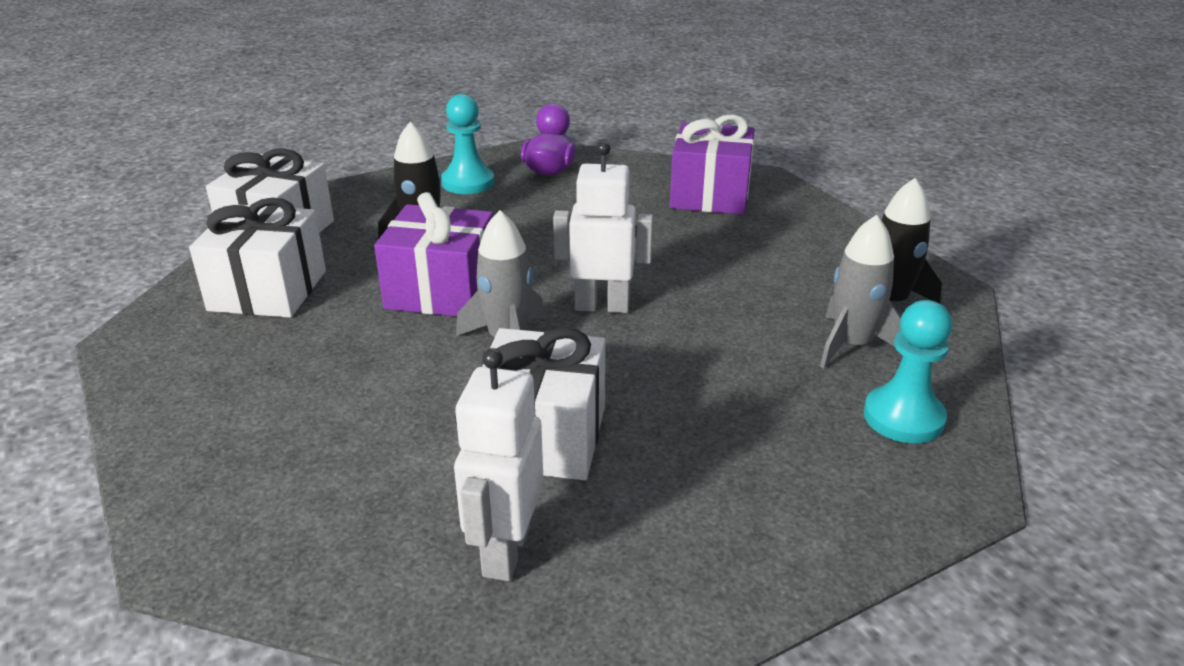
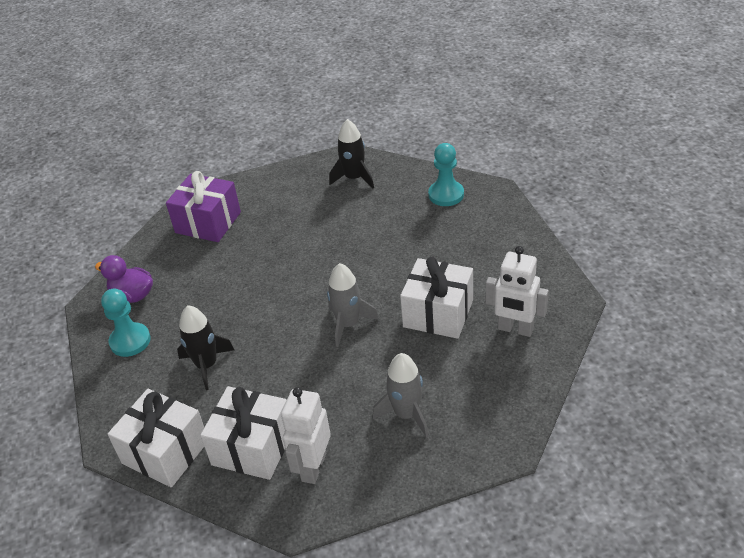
camera: 75 degrees left, 10 degrees up
(441, 291) = (284, 354): purple gift -> none
(602, 306) = (325, 283): white robot -> white robot (313, 467)
(852, 345) = (388, 198): grey rocket -> grey rocket (406, 414)

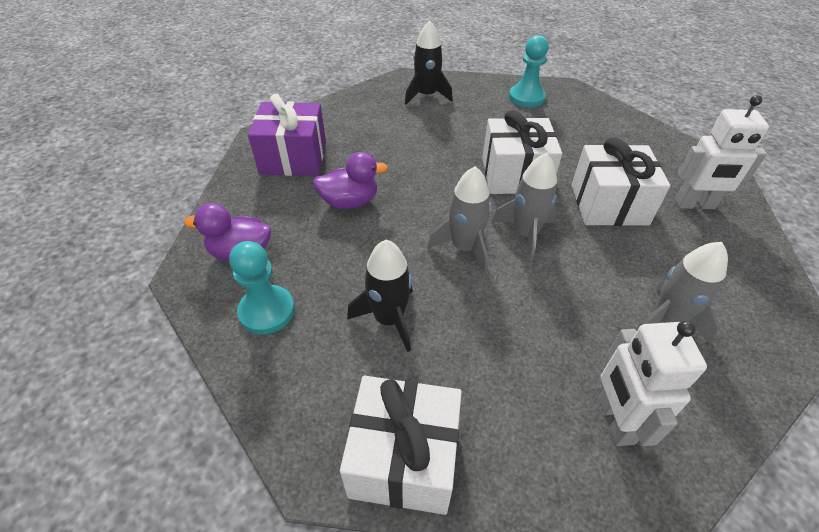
camera: 25 degrees left, 5 degrees up
(230, 269) = (350, 202): none -> purple duck
(253, 447) = (519, 415): white gift -> white gift (515, 175)
(293, 325) = (464, 247): none -> grey rocket

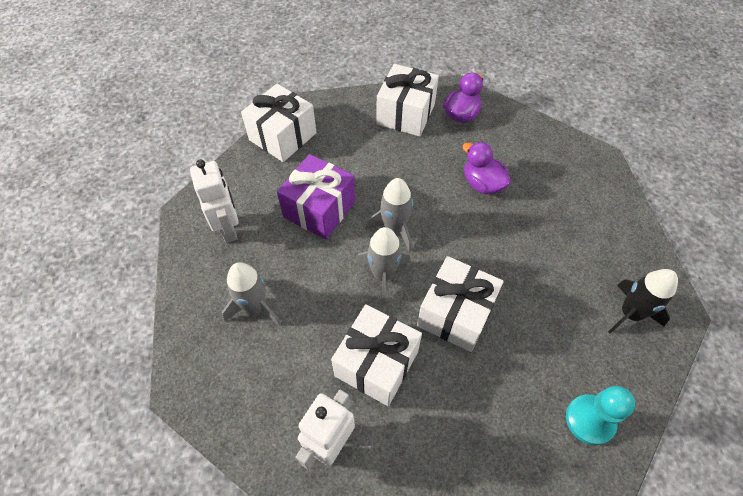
camera: 120 degrees right, 10 degrees up
(267, 311) = (406, 114): turquoise pawn -> white gift
(293, 158) = (557, 169): purple gift -> purple gift (319, 209)
(350, 202) = (482, 184): purple duck -> purple duck turned 120 degrees clockwise
(389, 319) = (363, 163): black rocket -> none
(615, 420) = (229, 229): white robot -> white robot turned 45 degrees clockwise

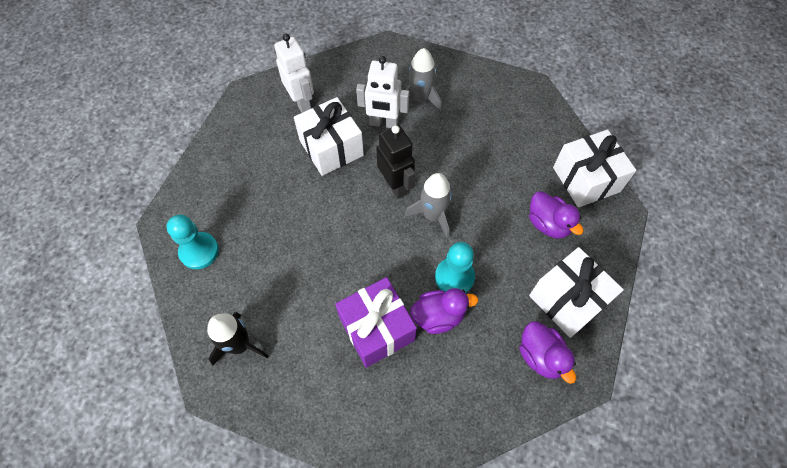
camera: 120 degrees right, 5 degrees up
(229, 229) = (499, 107): white robot -> white robot (383, 123)
(319, 209) = (484, 172): purple gift -> purple gift (376, 329)
(346, 146) = (548, 224): none -> purple duck
(383, 275) = (395, 185): grey rocket -> black robot
(441, 188) = (454, 277): none -> turquoise pawn
(455, 314) = (331, 215): white gift -> none

